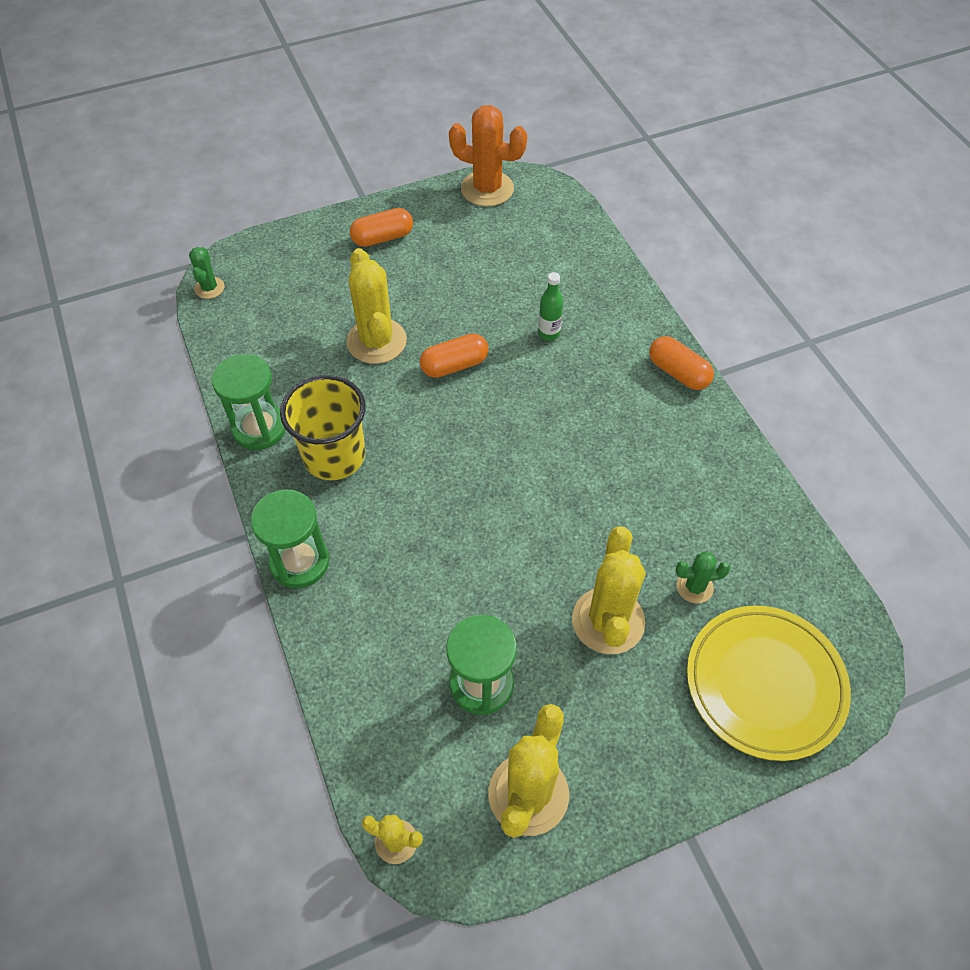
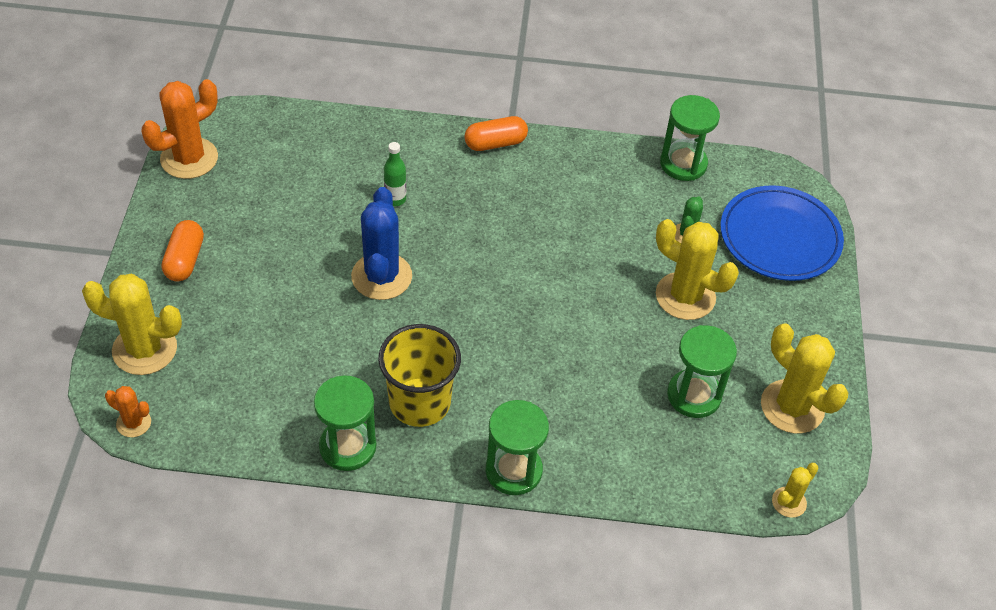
camera: 65 degrees left, 5 degrees down
(209, 288) = (133, 423): green cactus -> orange cactus
(376, 341) = (311, 318): yellow cactus -> yellow cactus (144, 349)
(454, 365) = (381, 276): orange capsule -> blue cactus
(765, 684) = (779, 237): yellow plate -> blue plate
(792, 542) = (683, 164): none -> green hourglass

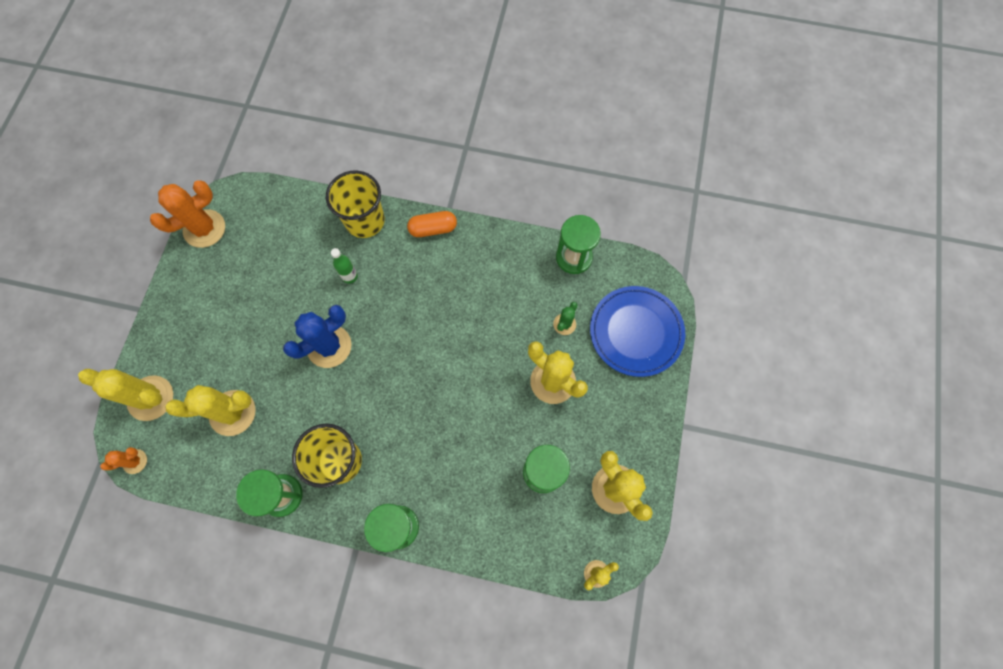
camera: 10 degrees right, 20 degrees up
(133, 423) = (135, 461): orange cactus -> orange cactus turned 60 degrees counterclockwise
(184, 260) = (189, 321): orange capsule -> none
(262, 358) = (232, 413): none -> yellow cactus
(381, 276) = (329, 346): blue cactus -> blue cactus turned 45 degrees clockwise
(404, 139) = (365, 221): none -> yellow cup

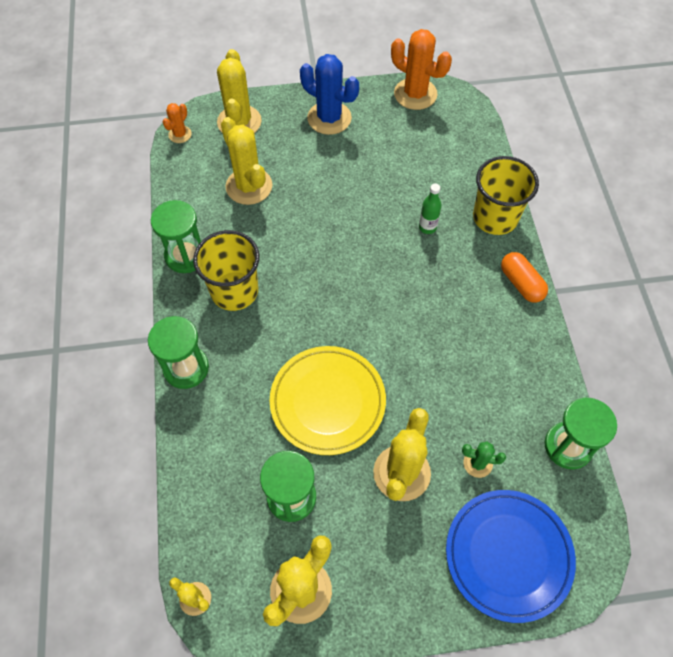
camera: 70 degrees right, 10 degrees down
(135, 461) = (180, 134): orange cactus -> orange cactus turned 75 degrees clockwise
(329, 346) = (346, 238): blue cactus -> blue cactus (329, 118)
(475, 416) = (327, 402): none -> yellow plate

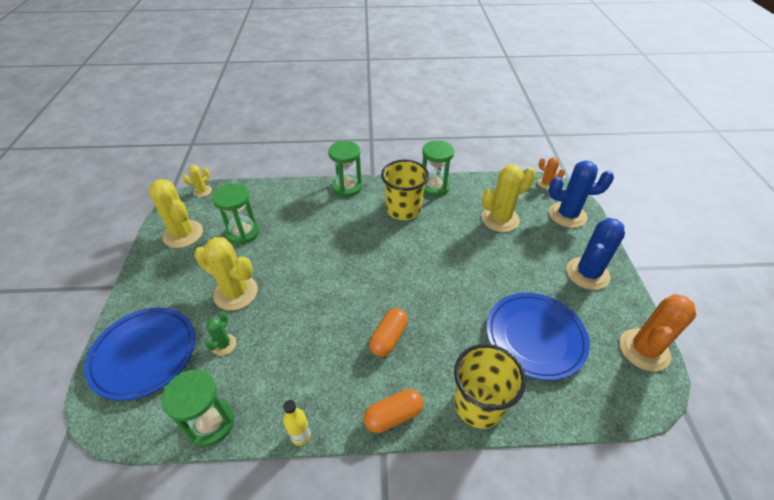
camera: 95 degrees right, 15 degrees down
(239, 122) = (567, 215): yellow cactus -> blue cactus
(327, 402) = (304, 254): yellow plate -> none
(415, 170) = (535, 337): none -> blue plate
(427, 227) = (463, 338): green bottle -> none
(438, 294) = (388, 338): none -> orange capsule
(558, 359) = (300, 435): none -> yellow bottle

